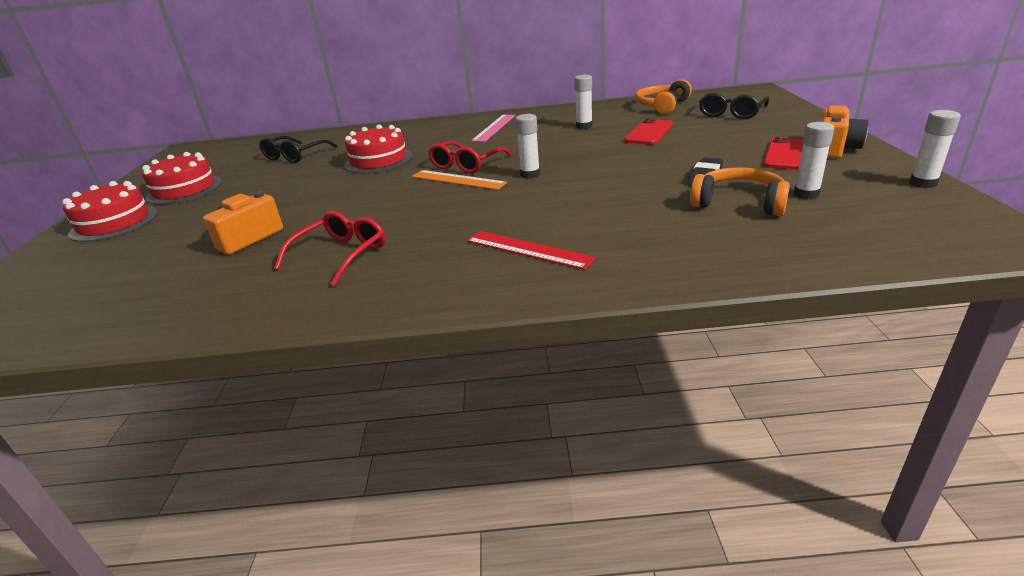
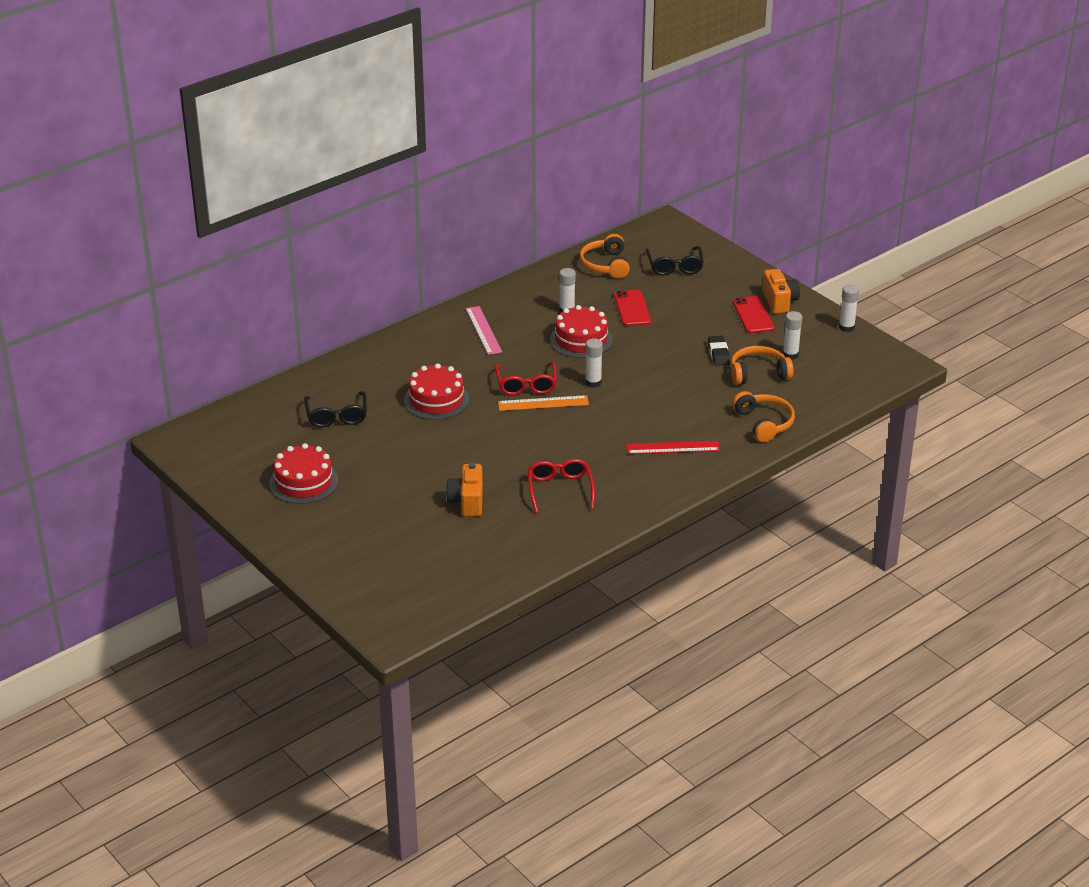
camera: 40 degrees left, 5 degrees up
(114, 223) = (315, 528): red cake -> red cake (581, 340)
(689, 255) = (764, 423): none -> orange headphones

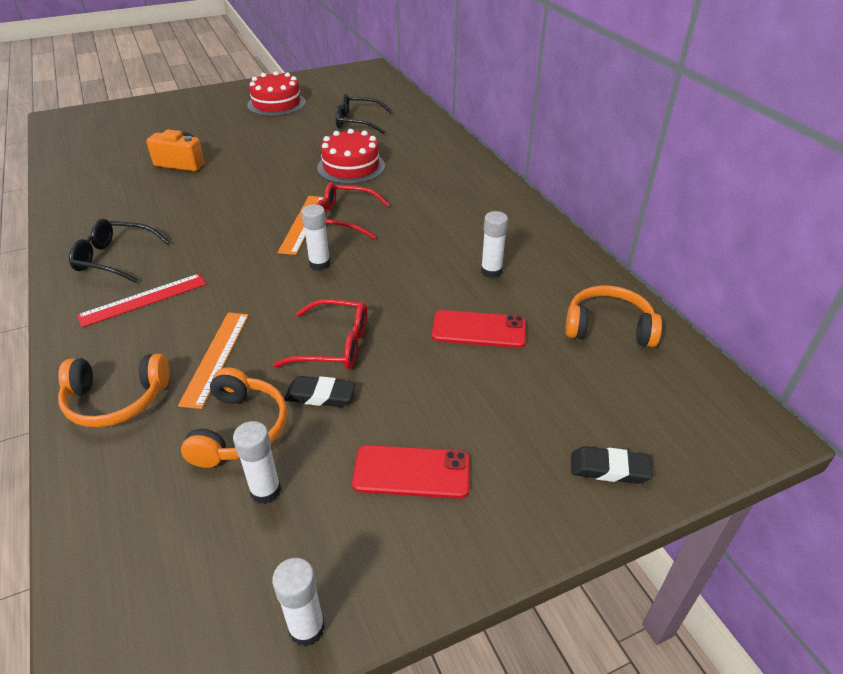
camera: 105 degrees right, 5 degrees up
(483, 330) = (468, 207): pink ruler -> none
(560, 489) = (148, 211): red glasses -> red glasses (335, 345)
(581, 340) = (417, 271): red cake -> none
(673, 447) = (143, 300): red ruler -> red ruler turned 45 degrees clockwise
(674, 267) = (595, 404): black glasses -> black glasses (114, 258)
(710, 399) = (215, 357): none -> orange ruler
(717, 261) = (609, 469): none -> black eraser
(779, 301) = (445, 530): orange camera -> none

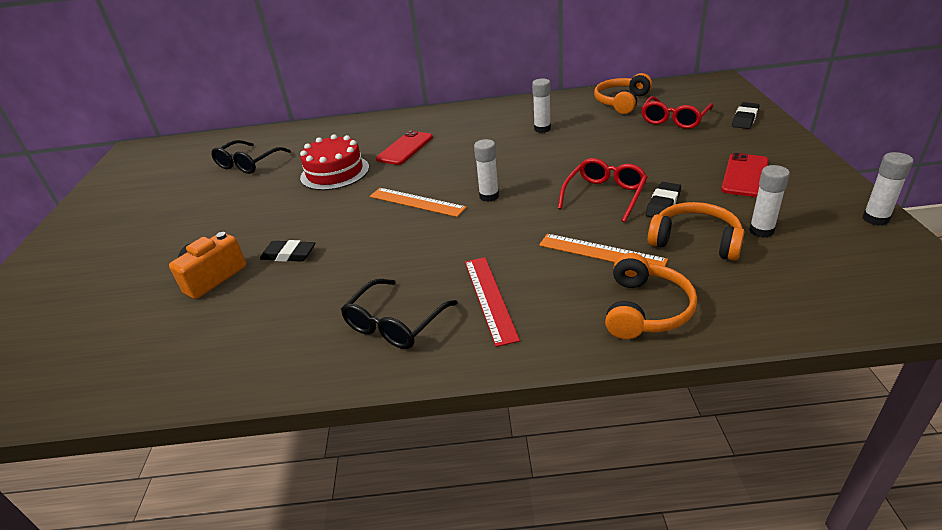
camera: 65 degrees left, 5 degrees down
(212, 185) = (289, 255): none -> black eraser
(276, 104) = (140, 208): red cake -> none
(344, 218) = (424, 181): red glasses -> red glasses (674, 120)
(479, 330) = (608, 140): red phone -> red phone (405, 148)

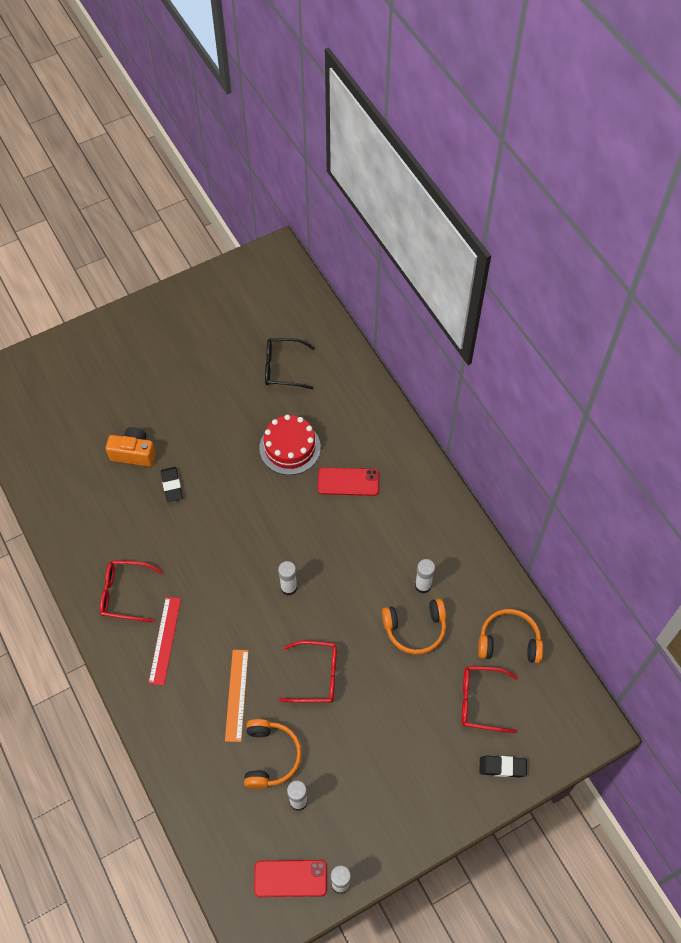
camera: 60 degrees right, 25 degrees up
(394, 324) = (124, 594): black glasses -> red glasses
(416, 202) = (264, 536): orange ruler -> none
(490, 298) = (165, 640): red ruler -> red ruler turned 45 degrees counterclockwise
(645, 309) = (182, 739): orange headphones -> orange headphones (415, 629)
(663, 204) = (316, 723): black eraser -> none
(745, 175) = (383, 780): red phone -> red phone (290, 878)

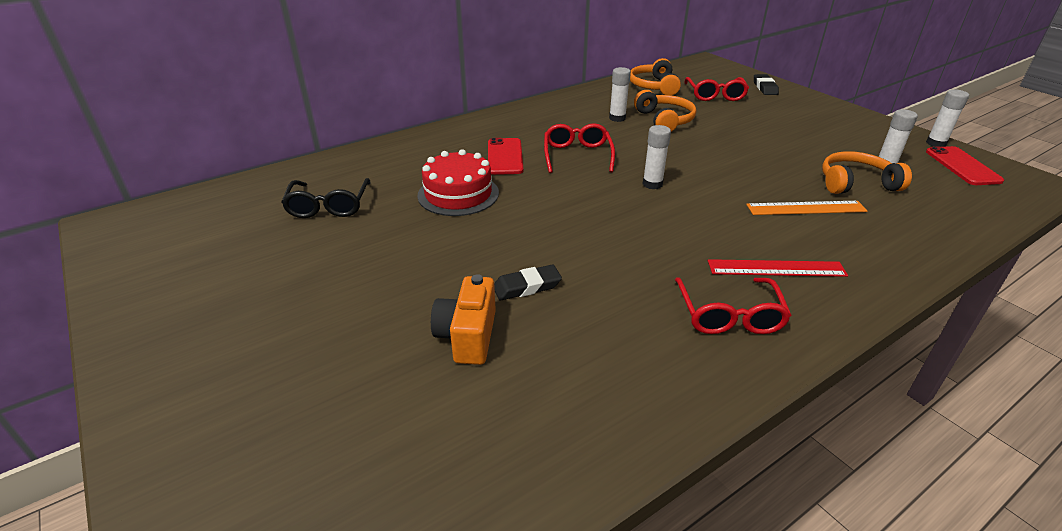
camera: 95 degrees left, 25 degrees down
(317, 676) = (746, 163): red glasses -> red glasses (577, 155)

